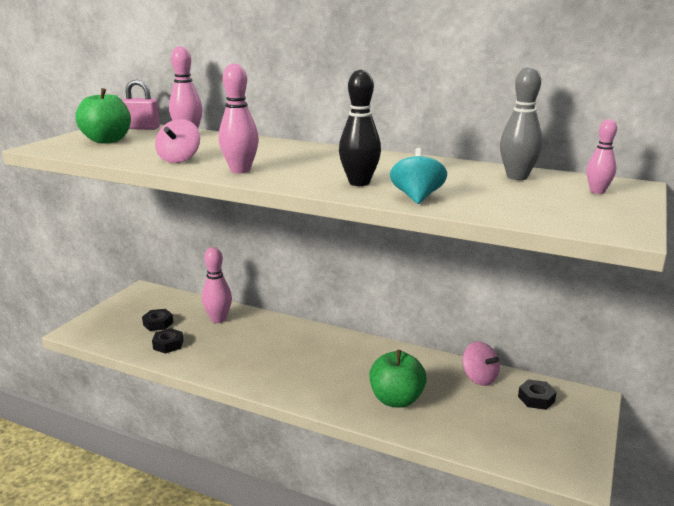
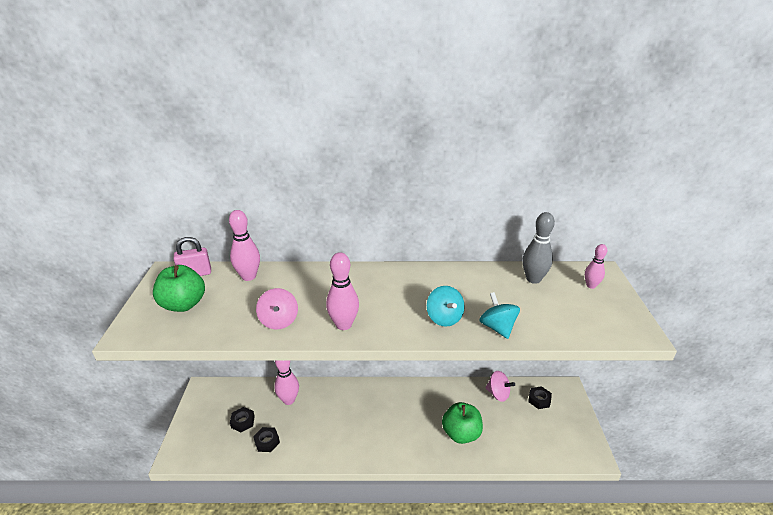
camera: 25 degrees left, 10 degrees up
(359, 183) = (444, 318): black bowling pin -> turquoise spinning top

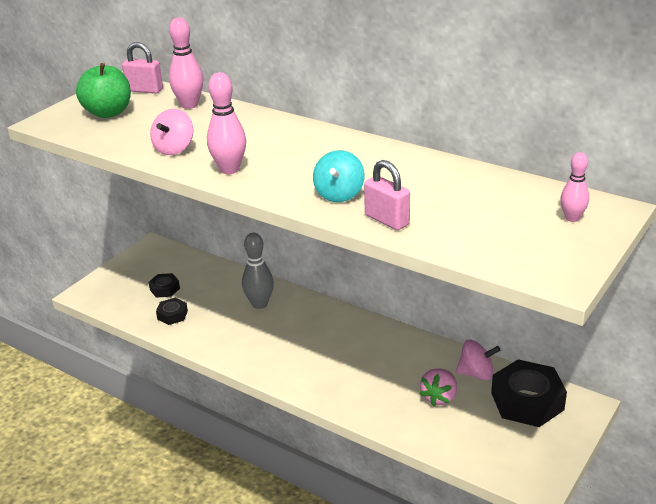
camera: 35 degrees right, 0 degrees up
(289, 400) = (225, 287): pink bowling pin -> none
(461, 434) = (385, 392): green apple -> none
(493, 421) = (439, 397): none -> pink strawberry
(497, 328) = (387, 220): turquoise spinning top -> pink padlock
(498, 394) = (476, 373): pink spinning top -> pink spinning top turned 60 degrees counterclockwise
(533, 279) = (502, 191): grey bowling pin -> grey bowling pin (259, 304)
(539, 400) = (527, 401): black nut -> black nut, size x2.02

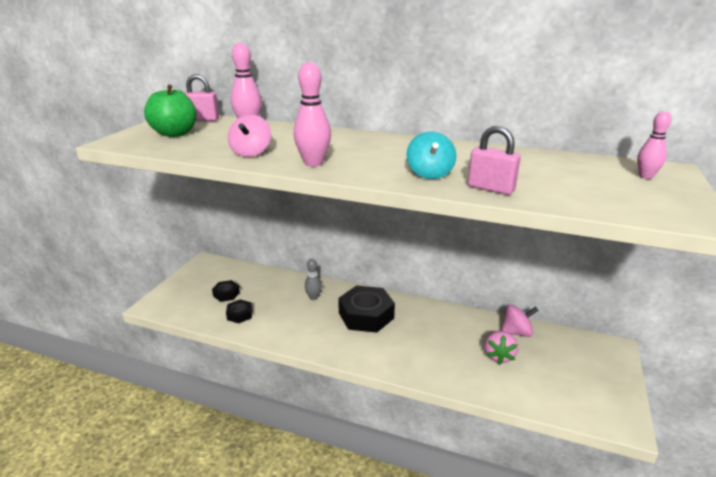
camera: 15 degrees left, 5 degrees down
(259, 304) = (313, 297): grey bowling pin -> grey bowling pin, size x0.63
(527, 401) = (569, 350): black nut -> black nut (366, 315)

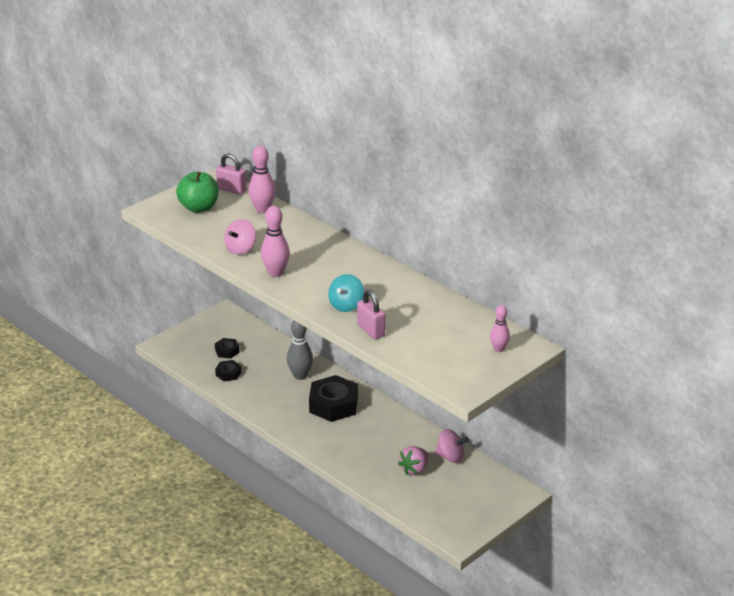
camera: 25 degrees right, 5 degrees up
(313, 297) = (300, 376): grey bowling pin -> grey bowling pin, size x1.58

